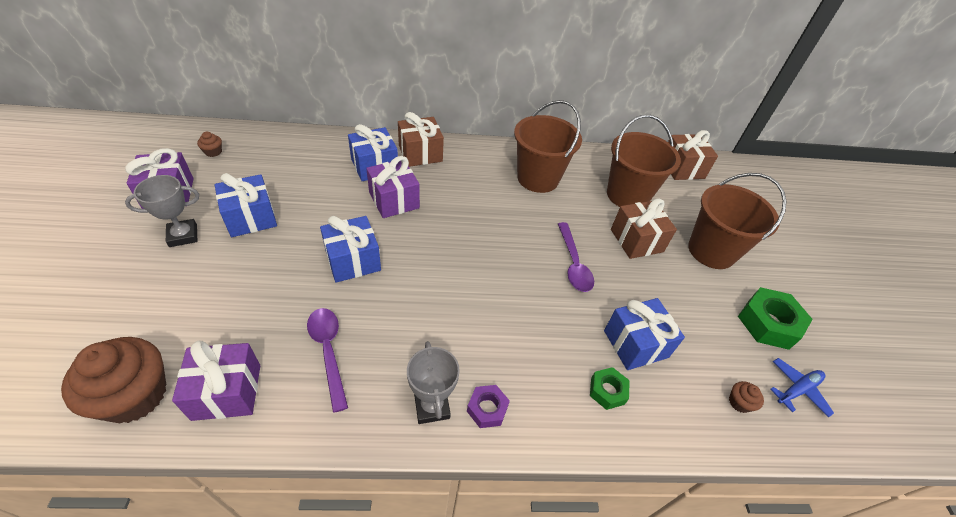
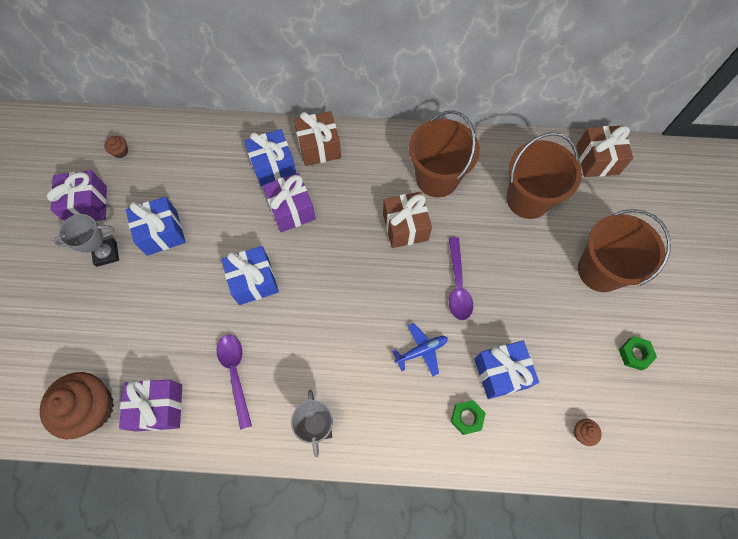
camera: 10 degrees right, 20 degrees up
(487, 409) = (363, 430): purple nut -> none
(636, 240) = (525, 257): brown gift -> brown gift (405, 227)
(768, 323) = (634, 354): green nut -> green nut, size x0.57
(797, 390) = (640, 423): blue plane -> blue plane (421, 351)

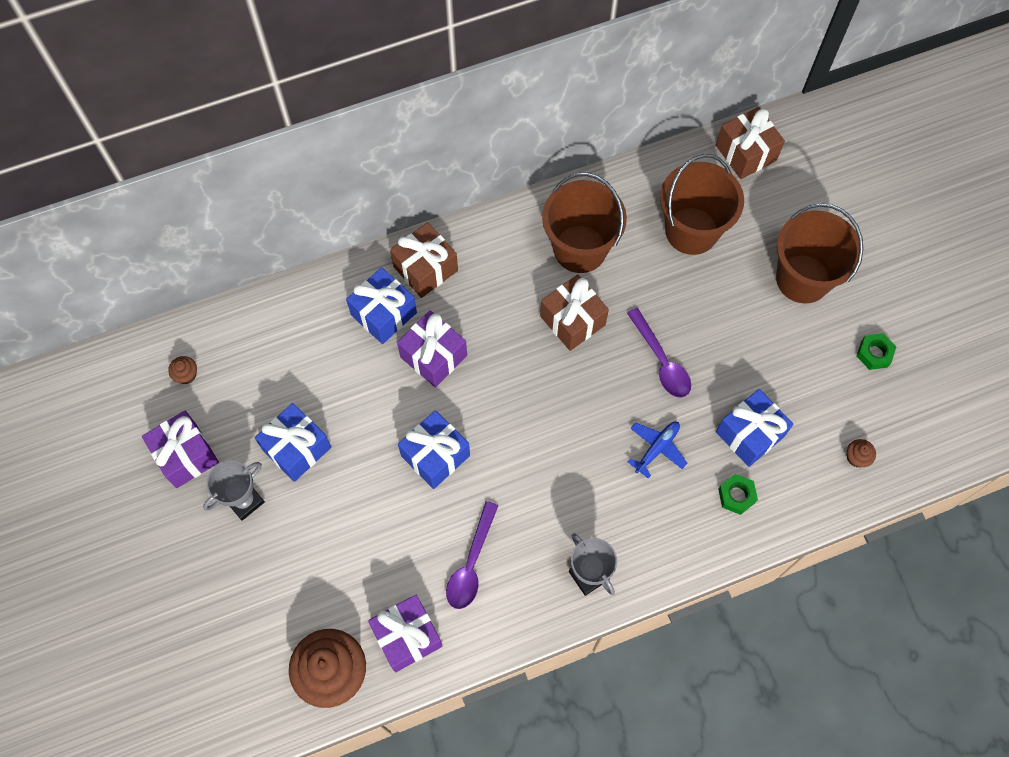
camera: 25 degrees left, 0 degrees up
(235, 374) = (471, 563): purple spoon -> purple spoon turned 120 degrees counterclockwise

